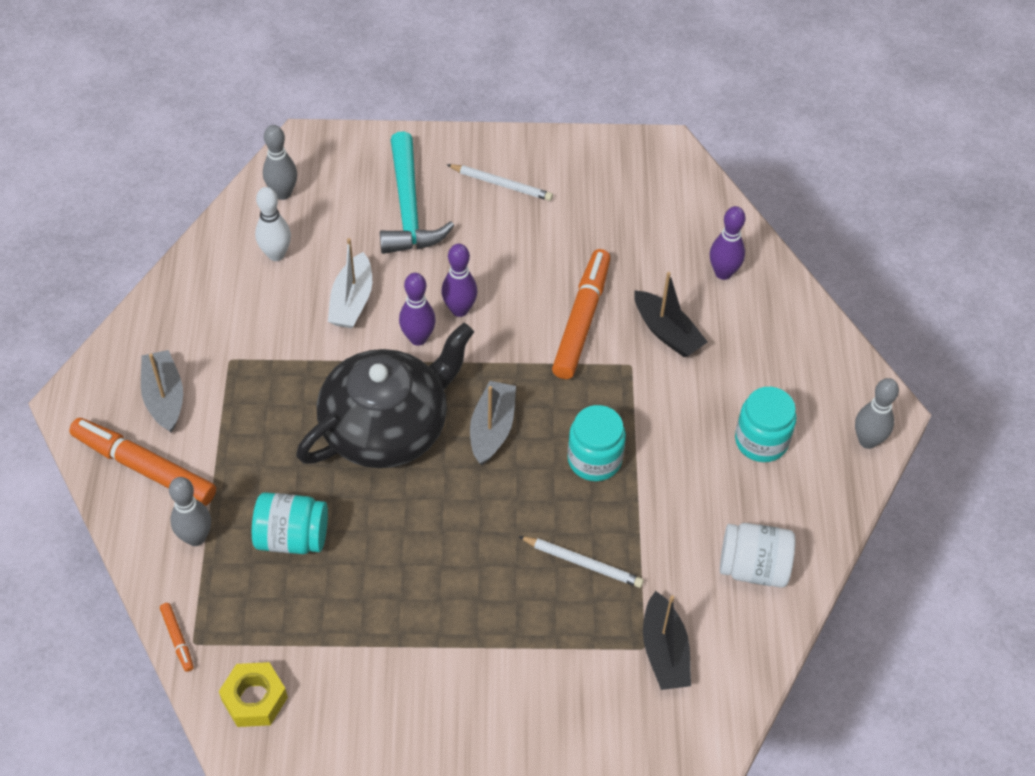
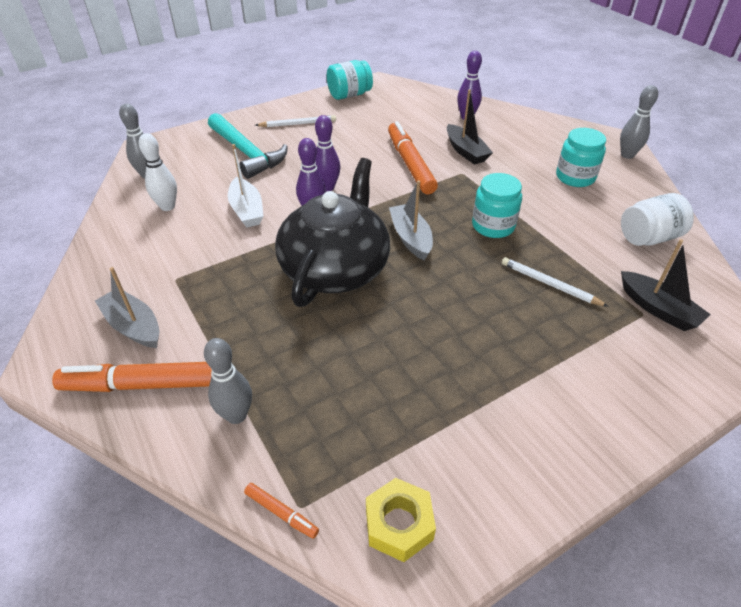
camera: 30 degrees left, 10 degrees down
(292, 537) = (323, 372): turquoise jar -> turquoise jar (349, 95)
(583, 563) = (549, 284): white pencil -> white pencil turned 135 degrees counterclockwise
(667, 332) = (465, 151): black boat -> black boat turned 45 degrees clockwise

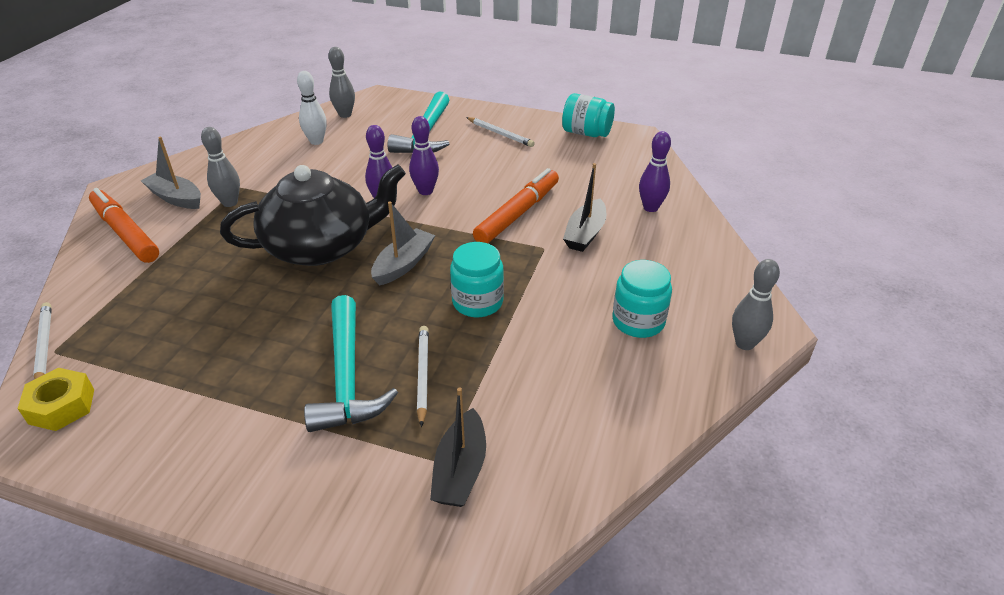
camera: 50 degrees right, 5 degrees down
(134, 326) = (176, 198): grey boat -> grey boat turned 60 degrees counterclockwise
(236, 415) = (121, 282): grey bowling pin -> grey bowling pin (230, 203)
(247, 210) = (350, 173): white boat -> none
(281, 513) = (44, 345): orange marker -> white pencil
(519, 321) = (347, 377): none -> turquoise hammer
(648, 238) = (588, 419): white jar -> none

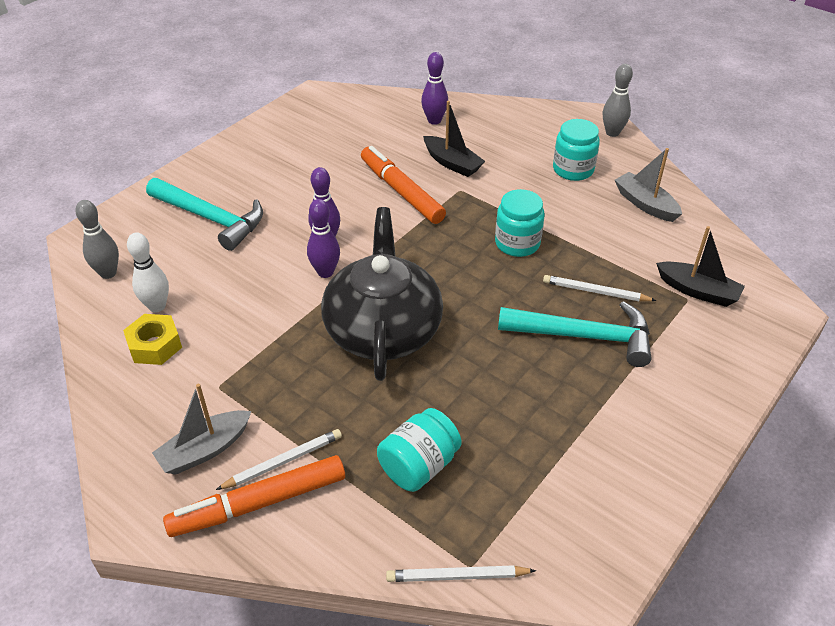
camera: 70 degrees left, 5 degrees up
(62, 406) = (562, 551): yellow nut -> yellow nut (155, 345)
(230, 203) = (250, 397): grey bowling pin -> none
(403, 264) = (443, 277): grey boat -> grey boat (645, 204)
(500, 134) = (250, 168): white pencil -> white pencil (283, 461)
(586, 133) = (290, 118): turquoise jar -> turquoise jar (419, 465)

